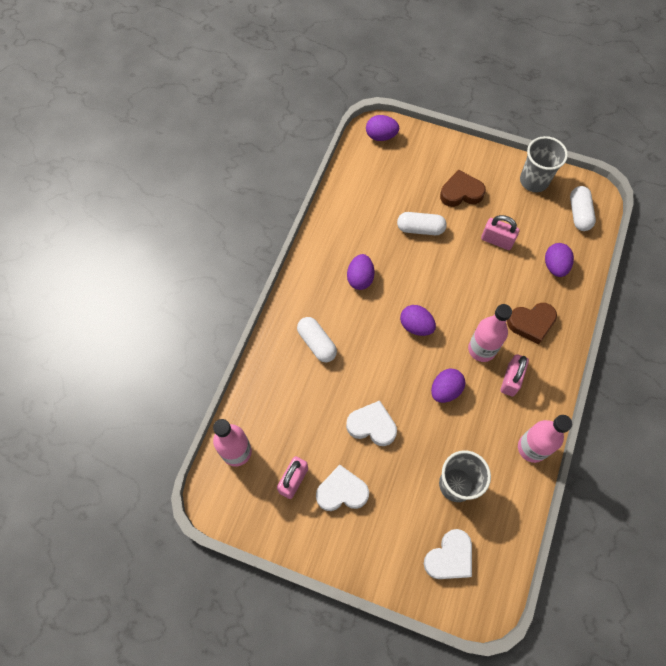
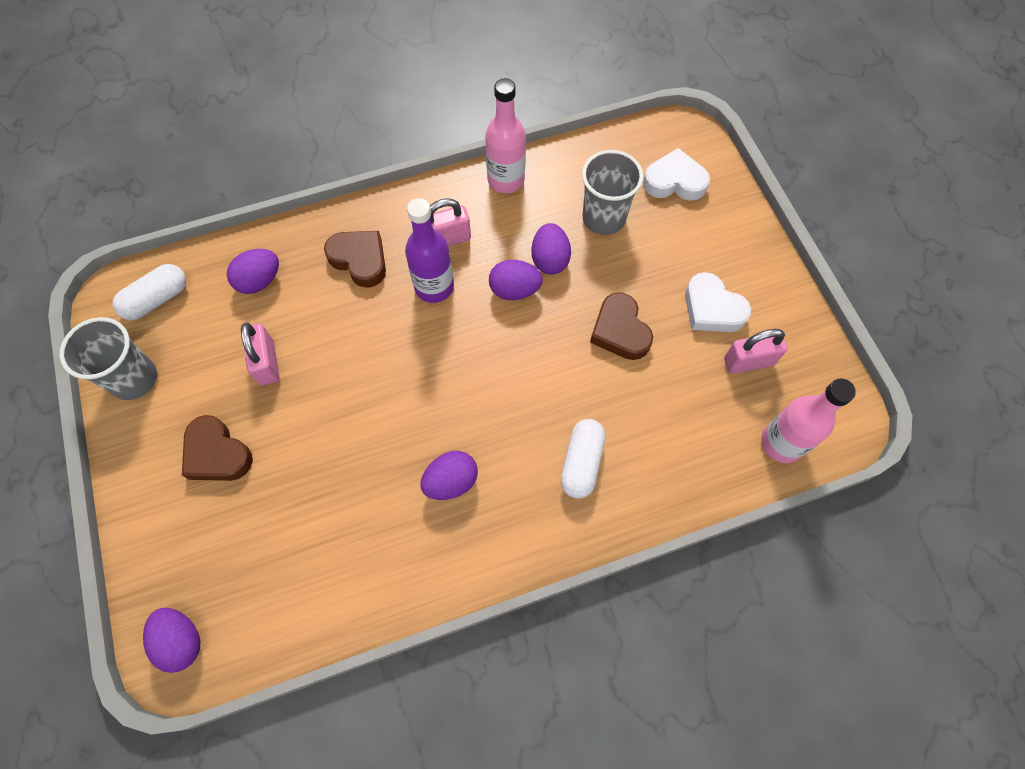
camera: 130 degrees left, 0 degrees up
(372, 425) = (620, 331): white heart -> brown heart
(416, 326) = (462, 371): purple egg -> purple egg (550, 260)
(420, 229) = (316, 463): white capsule -> none
(482, 349) = (434, 287): pink bottle -> purple bottle

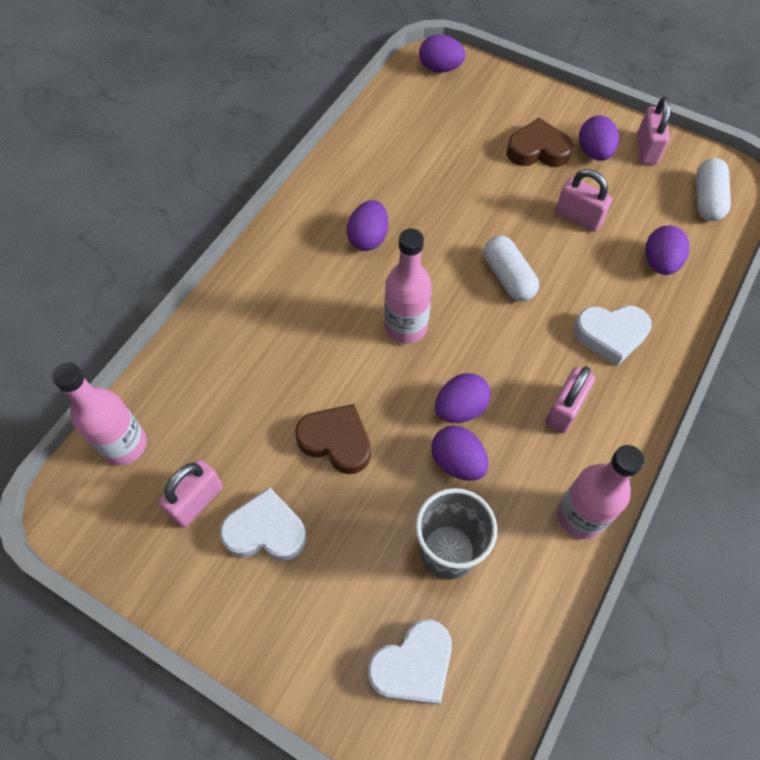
camera: 140 degrees right, 5 degrees down
(134, 378) = (646, 149): grey cup -> pink padlock
(177, 411) = (594, 152): none -> purple egg
(360, 260) = (610, 335): brown heart -> white heart
(434, 287) = (528, 359): purple bottle -> none
(496, 376) = (405, 327): none -> pink bottle
(581, 462) = (284, 314): white capsule -> white capsule (508, 277)

